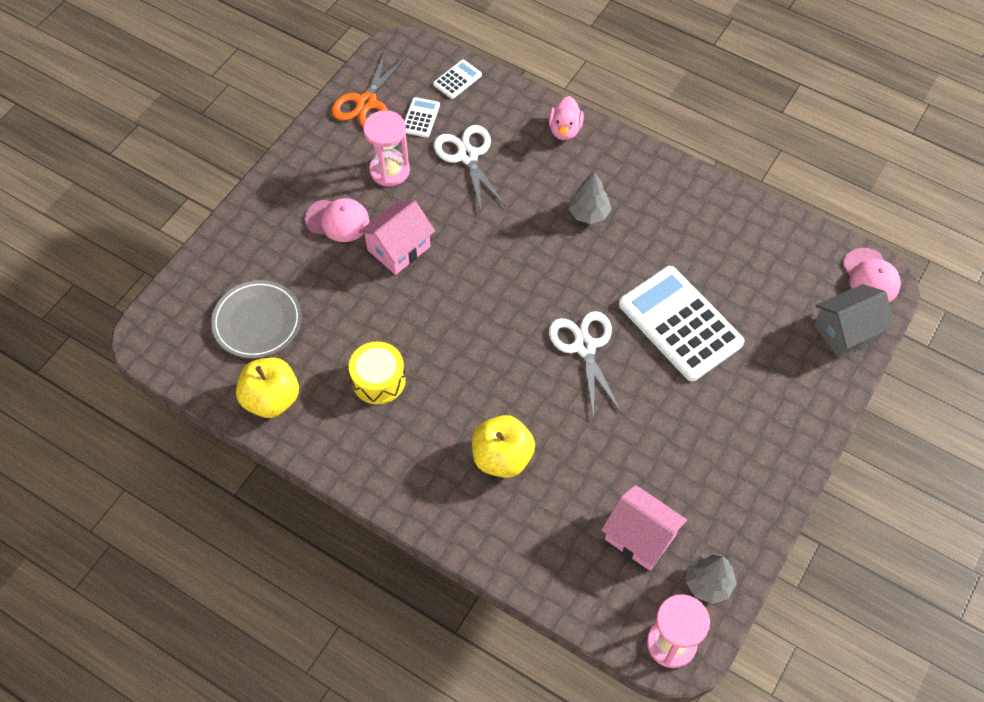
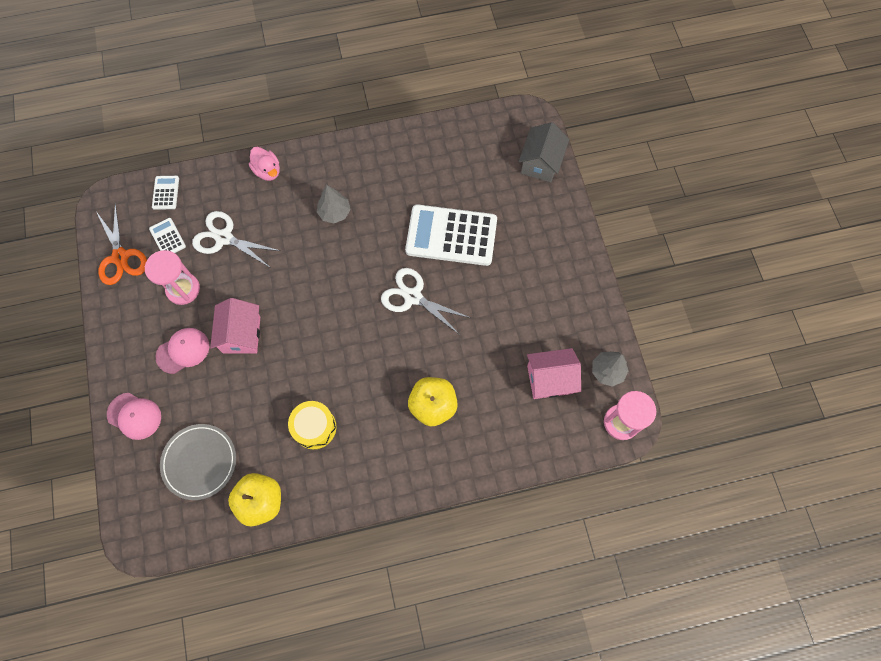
camera: 45 degrees left, 10 degrees up
(870, 276) = (523, 119): pink cap -> pink cap (134, 416)

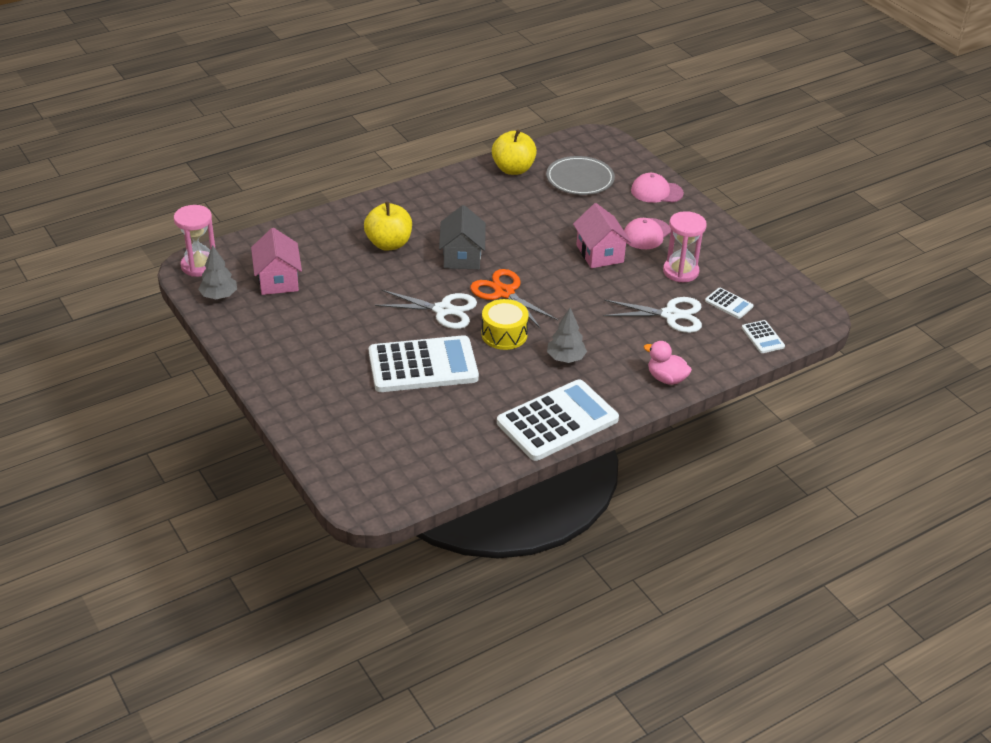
camera: 160 degrees right, 30 degrees down
(120, 257) = (762, 281): orange scissors -> orange scissors (504, 292)
(314, 427) = (492, 213): yellow drum -> yellow drum (504, 334)
(370, 152) = (557, 421): none -> white calculator
(541, 163) = (337, 456): grey house -> grey house (462, 256)
(550, 379) = (278, 280): pink house -> pink house turned 75 degrees counterclockwise

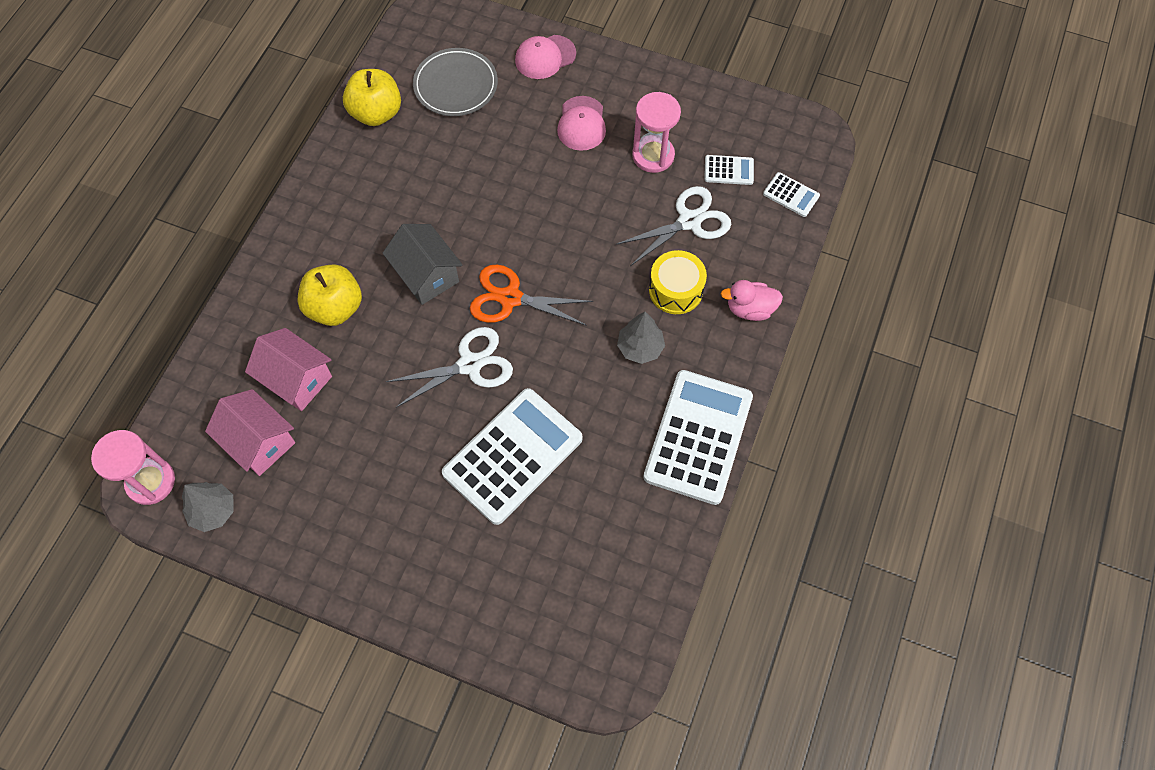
camera: 35 degrees left, 25 degrees up
(504, 334) = (557, 356): yellow drum -> yellow drum (676, 290)
(600, 253) = (559, 180): pink house -> pink house (297, 379)

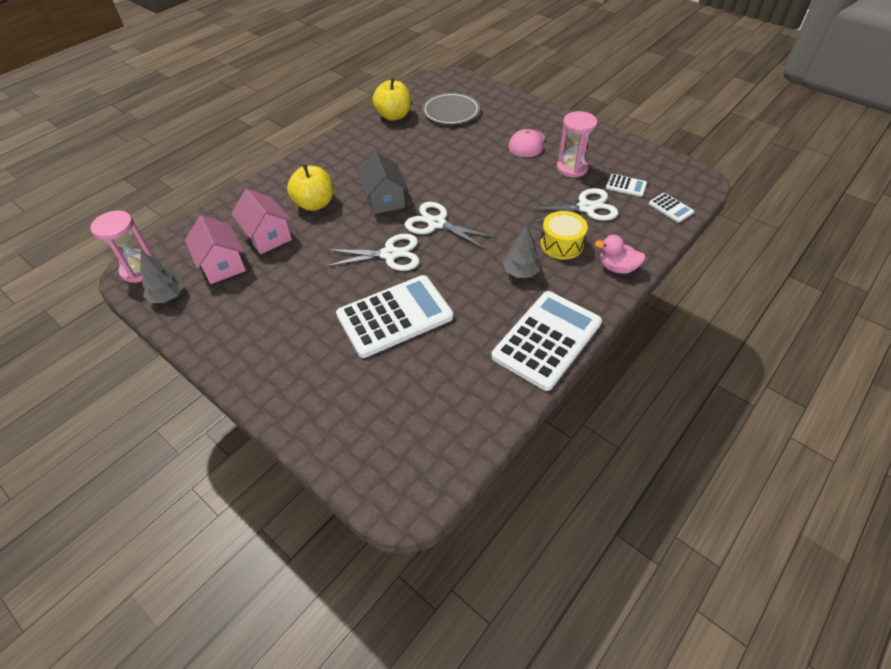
camera: 20 degrees right, 15 degrees down
(510, 298) = (436, 223): orange scissors -> white scissors
(545, 57) = (516, 108): pink cap -> none

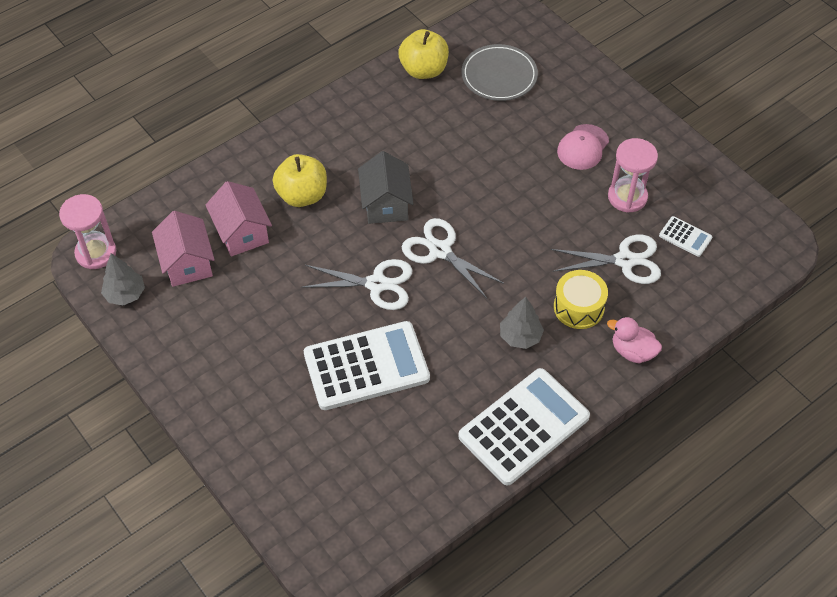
camera: 10 degrees right, 5 degrees up
(670, 208) = (728, 280): white calculator -> none

